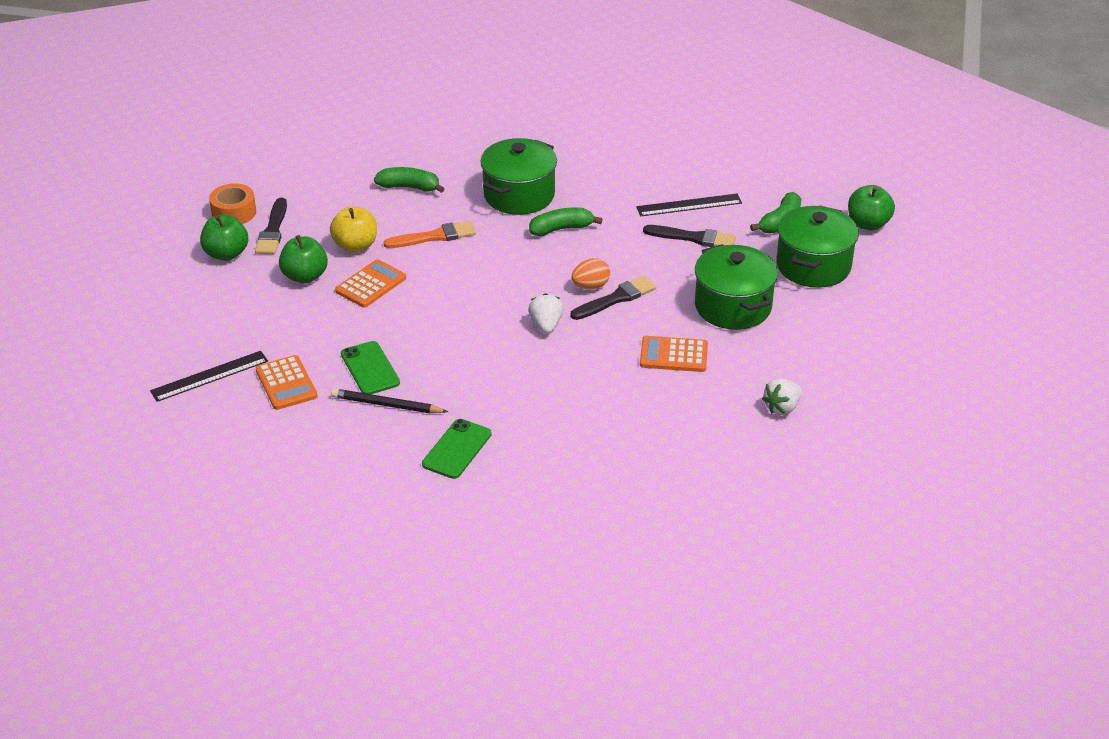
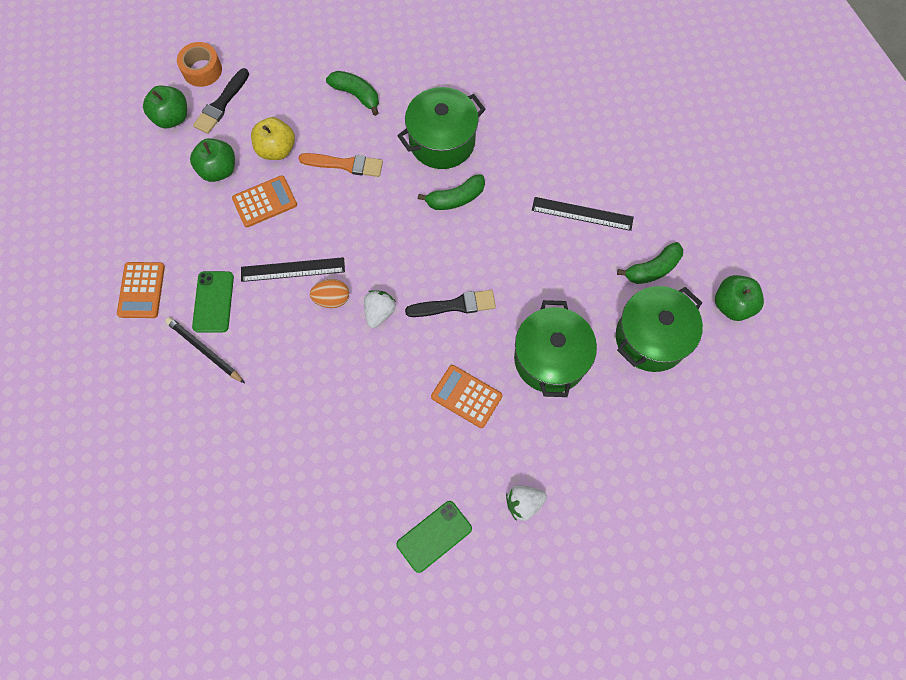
camera: 25 degrees right, 30 degrees up
(209, 376) = (89, 256): black ruler -> black ruler (293, 269)
(457, 449) = (232, 427): green phone -> green phone (434, 536)
(561, 229) = (455, 198): green banana -> green banana turned 150 degrees clockwise
(590, 286) = (442, 281): orange egg -> orange egg (332, 299)
(693, 238) = (563, 257): black brush -> none

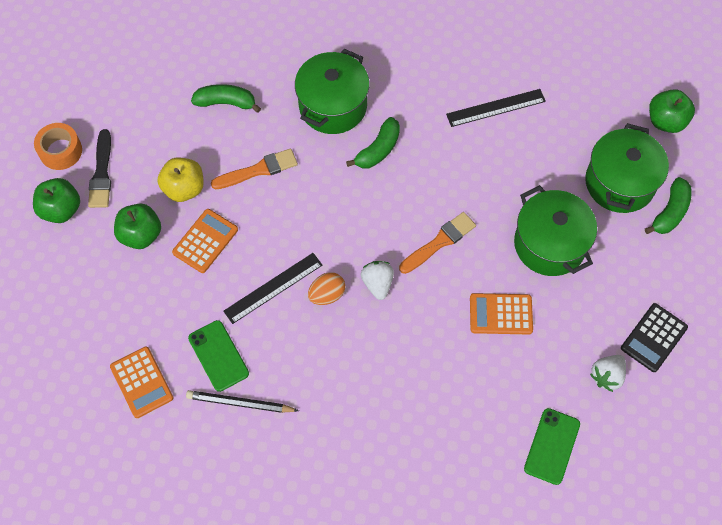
camera: 30 degrees left, 5 degrees down
(455, 305) = (439, 242): black brush -> orange brush
(589, 494) = (653, 338): none -> black calculator
(652, 269) = (584, 125): green banana -> green banana (670, 212)

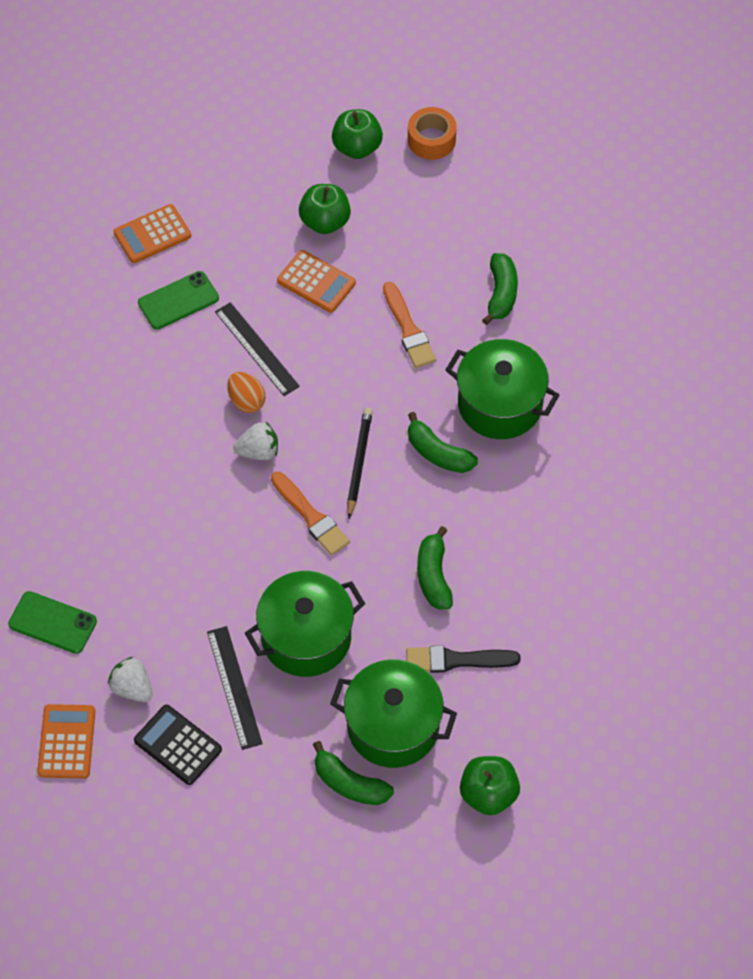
camera: 90 degrees right, 5 degrees down
(101, 173) = (403, 180): black brush -> black brush (456, 660)
(184, 188) = (383, 258): yellow apple -> none
(240, 403) = (123, 322): black pencil -> black pencil (359, 462)
(489, 154) = (433, 576): none -> green banana
(496, 108) = (503, 586): black ruler -> black ruler (234, 687)
(501, 314) = (215, 578): orange calculator -> orange calculator (67, 742)

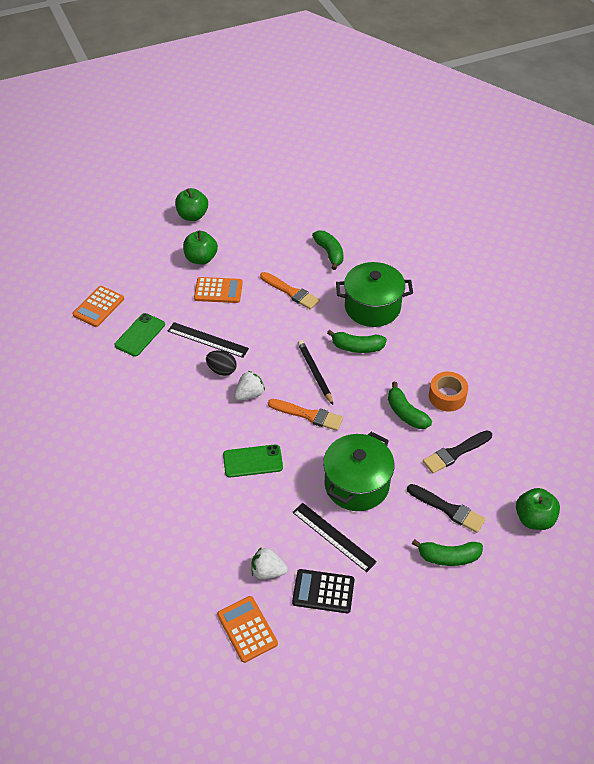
camera: 30 degrees left, 10 degrees down
(52, 623) = (185, 558): green phone -> green phone (253, 461)
(246, 401) = (222, 370): orange egg -> black egg
(393, 726) = (448, 509): green pot -> black brush
(431, 140) = (233, 196): orange tape -> orange tape (447, 396)

